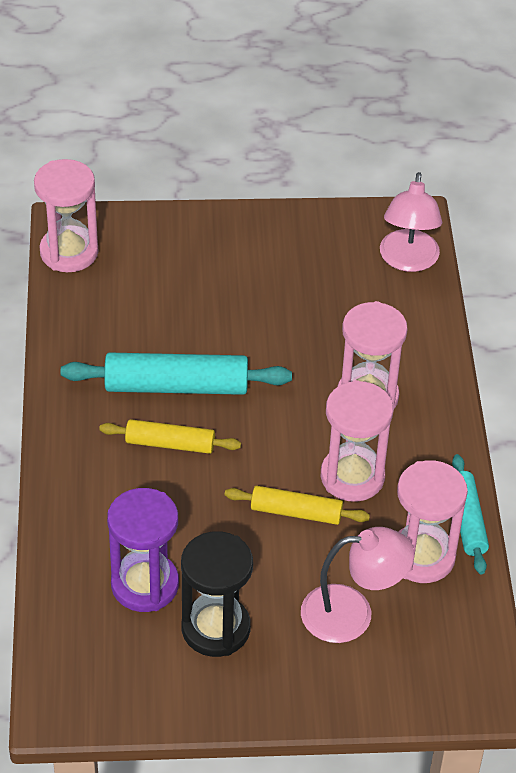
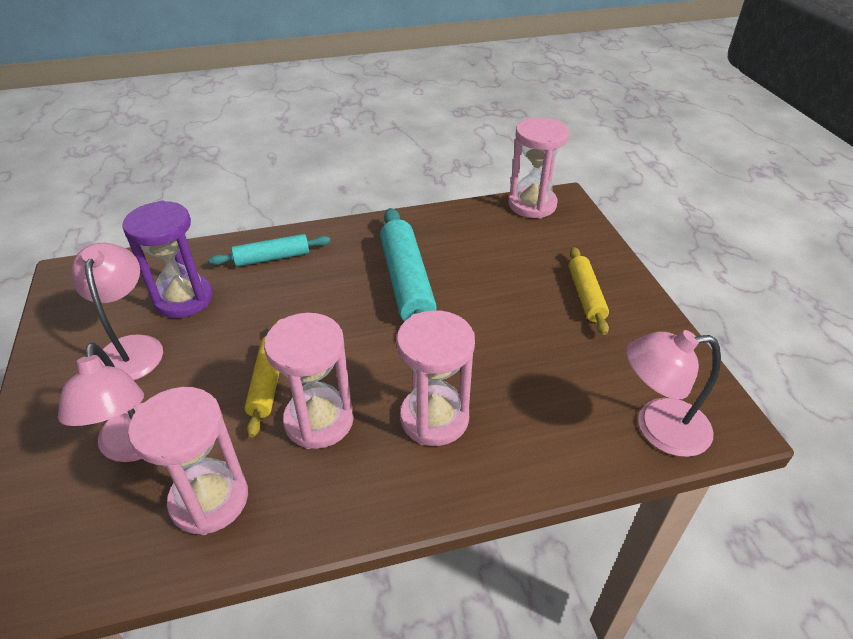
camera: 80 degrees right, 5 degrees down
(170, 444) = (339, 289): yellow rolling pin -> yellow rolling pin (586, 296)
(215, 628) = (131, 348): black hourglass -> pink lamp
(467, 520) = (265, 541): turquoise rolling pin -> turquoise rolling pin (272, 258)

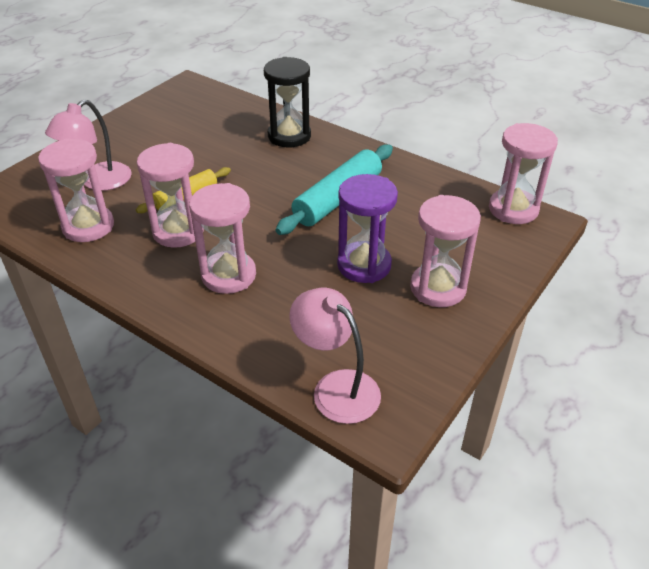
camera: 50 degrees right, 0 degrees up
(131, 348) = (159, 138): pink lamp -> none
(184, 299) = (215, 129): purple hourglass -> purple hourglass (364, 265)
(272, 258) = (289, 136): turquoise rolling pin -> black hourglass
(586, 296) = (438, 288): yellow rolling pin -> pink hourglass

